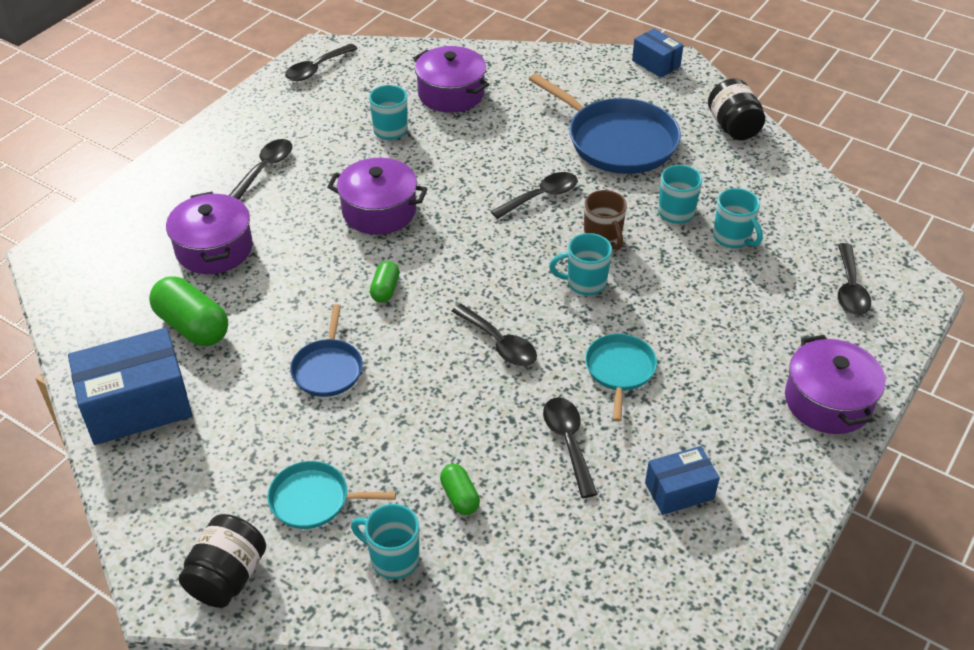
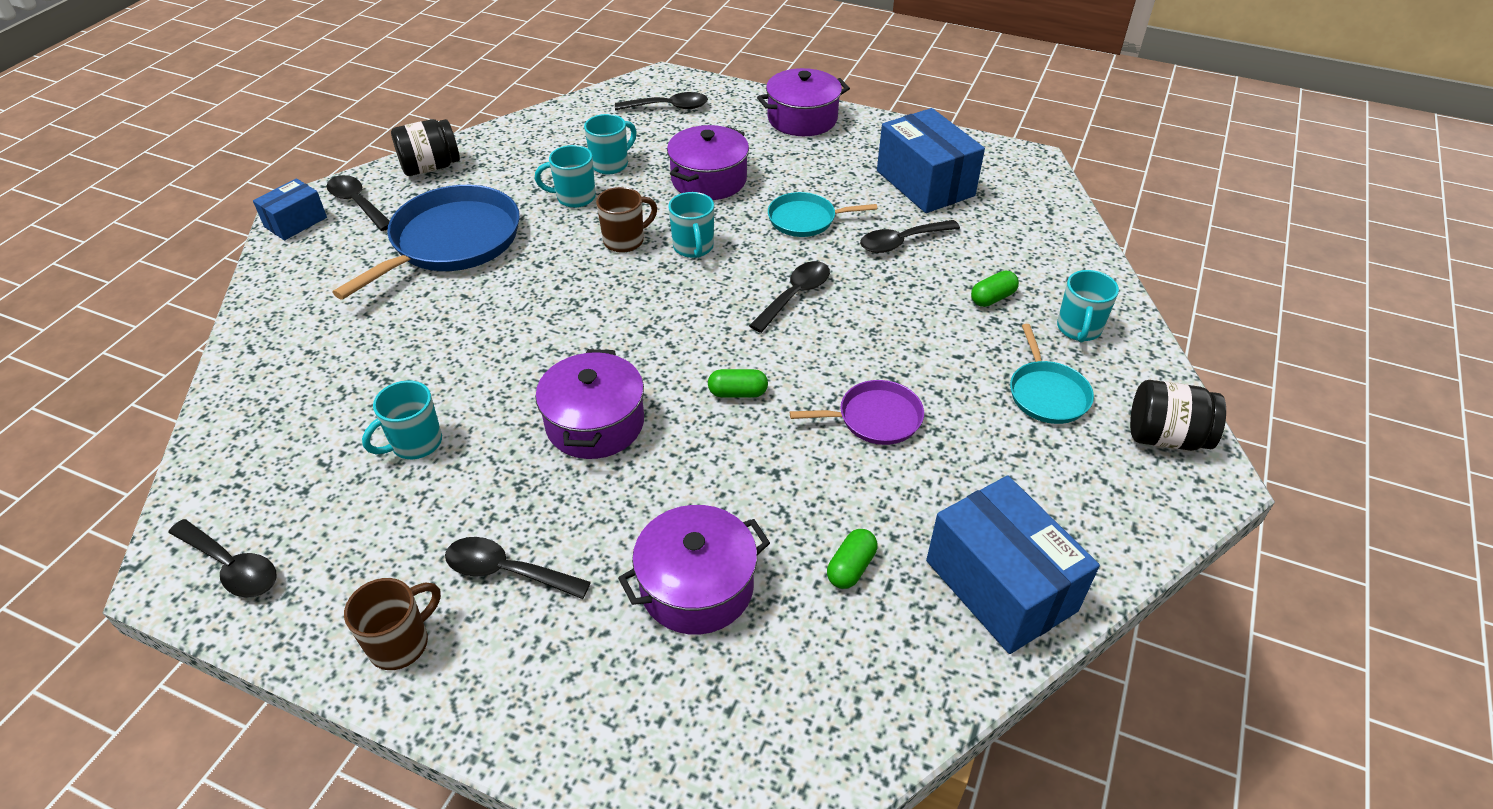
camera: 100 degrees left, 0 degrees up
(192, 326) = (851, 567): green capsule -> green capsule, size x0.54
(234, 130) = (401, 643): none -> brown mug
(328, 369) = (875, 418): blue pan -> purple pan
(451, 94) = (333, 393): purple pot -> purple pot (709, 180)
(541, 196) = (556, 289): black spoon -> black spoon (357, 203)
(679, 491) = (925, 183): blue box -> blue box, size x1.79

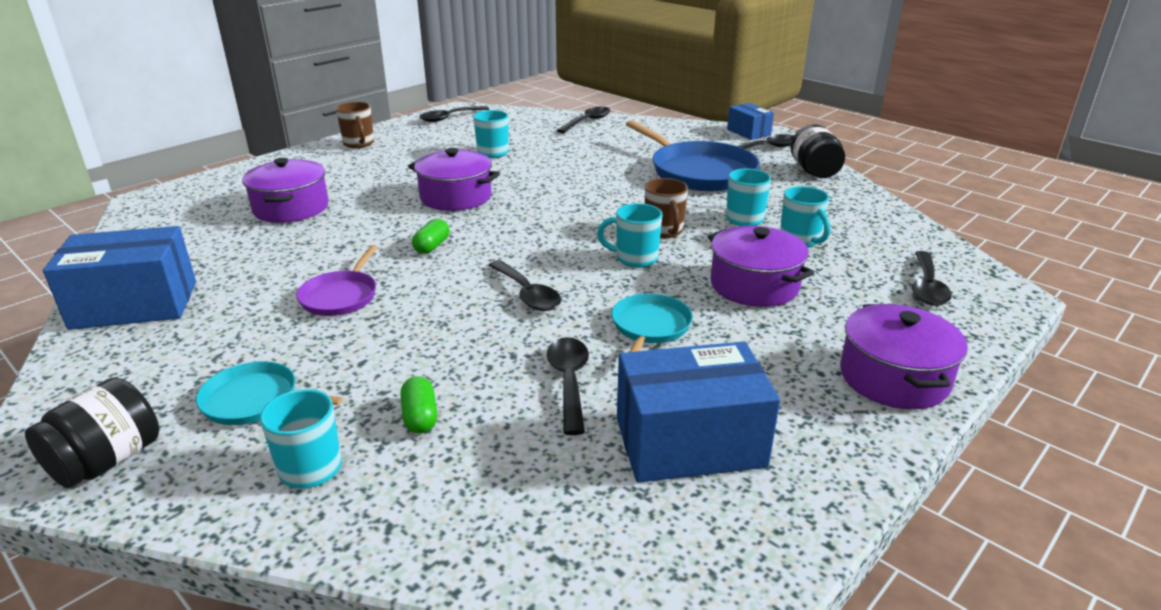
camera: 110 degrees right, 15 degrees down
(507, 571) = (370, 166): black spoon -> black spoon (587, 122)
(851, 567) = (232, 255): green capsule -> none

